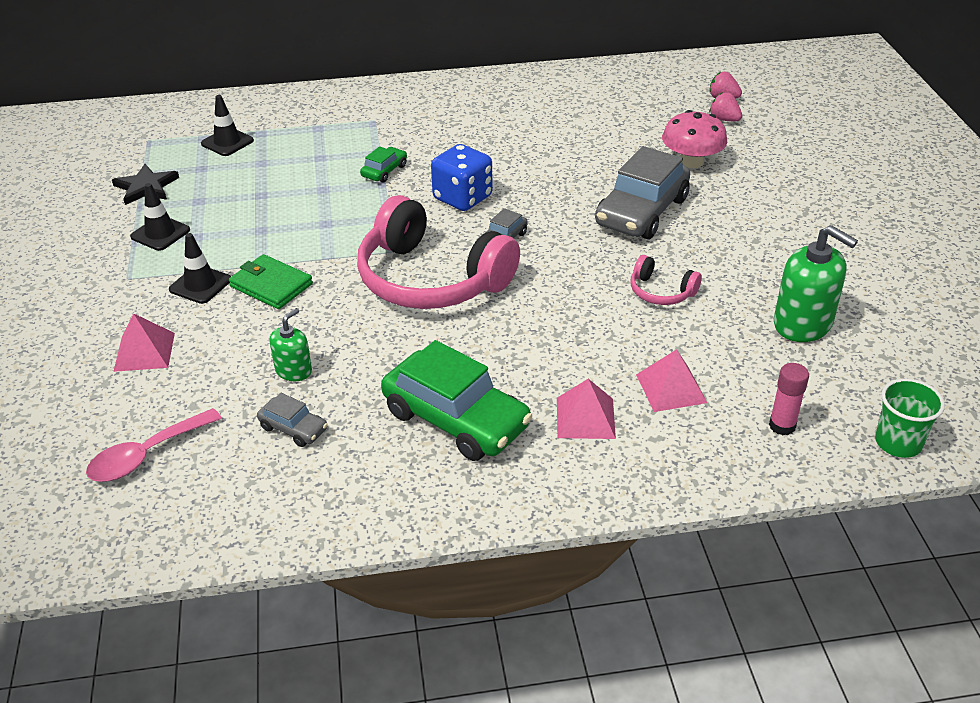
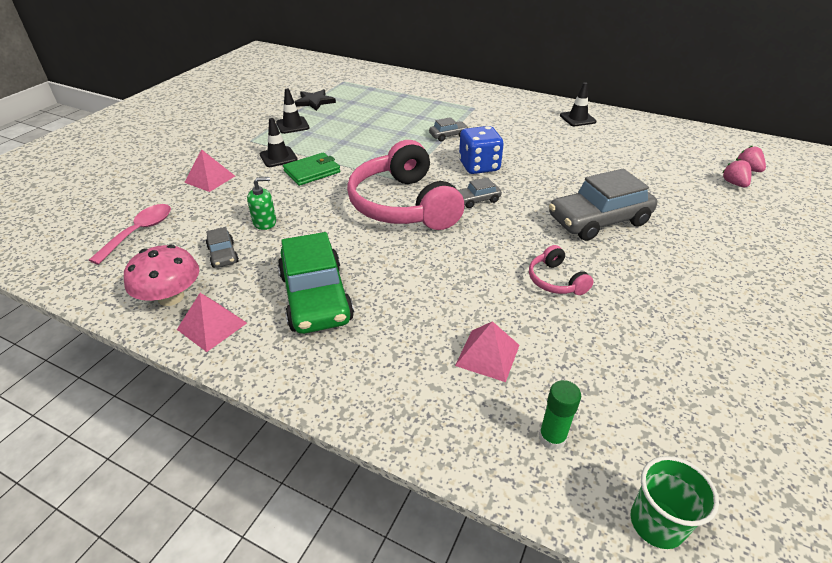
camera: 35 degrees right, 0 degrees up
(146, 455) = (140, 232): pink spoon -> pink spoon turned 120 degrees clockwise
(227, 142) = (380, 94): black traffic cone -> black traffic cone (577, 119)
(271, 285) = (312, 172): green wallet -> green wallet turned 75 degrees clockwise
(384, 171) = (448, 135): green car -> grey car
(585, 418) = (400, 342): pink pyramid -> pink pyramid (212, 326)
(691, 161) = (676, 202): pink mushroom -> pink mushroom (171, 297)
(782, 426) = (552, 438): pink glue stick -> green glue stick
(803, 324) = (658, 361): green soap dispenser -> none

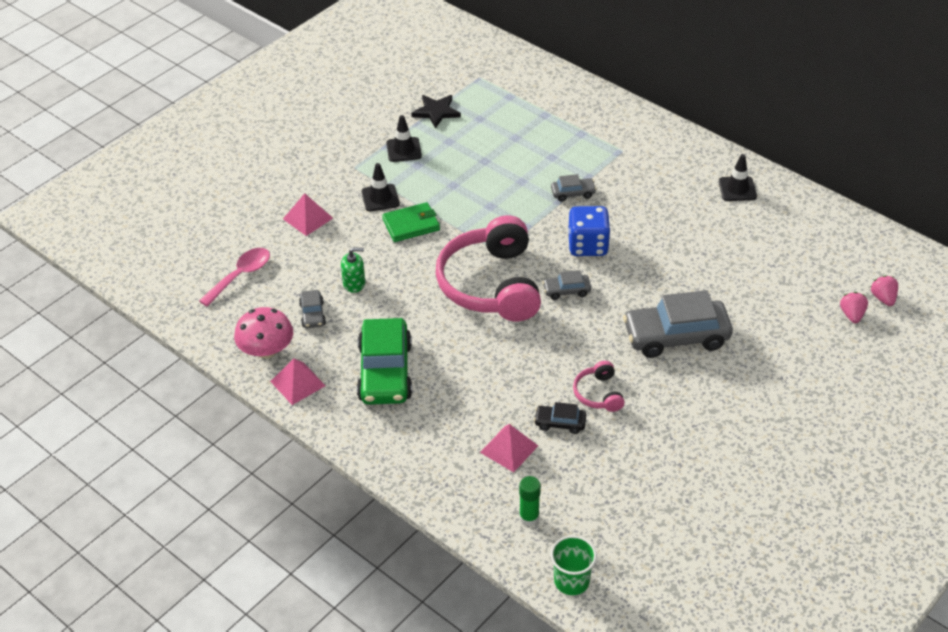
camera: 15 degrees right, 5 degrees up
(531, 316) = (560, 423): none -> black car

